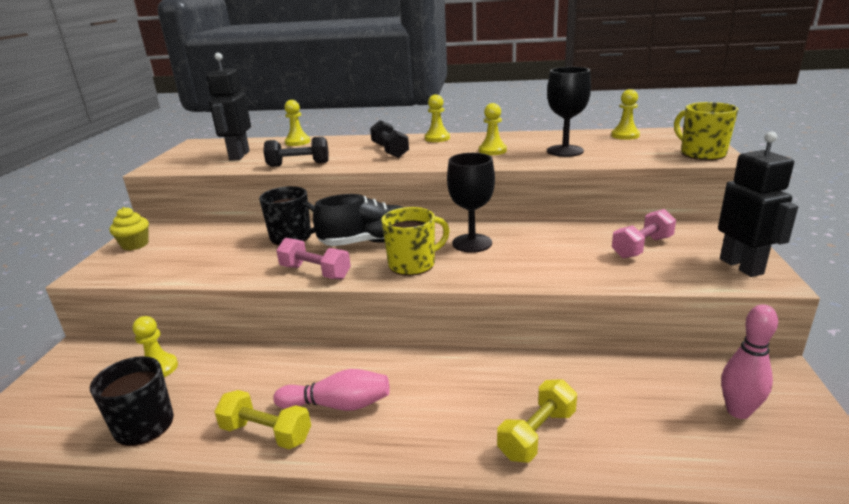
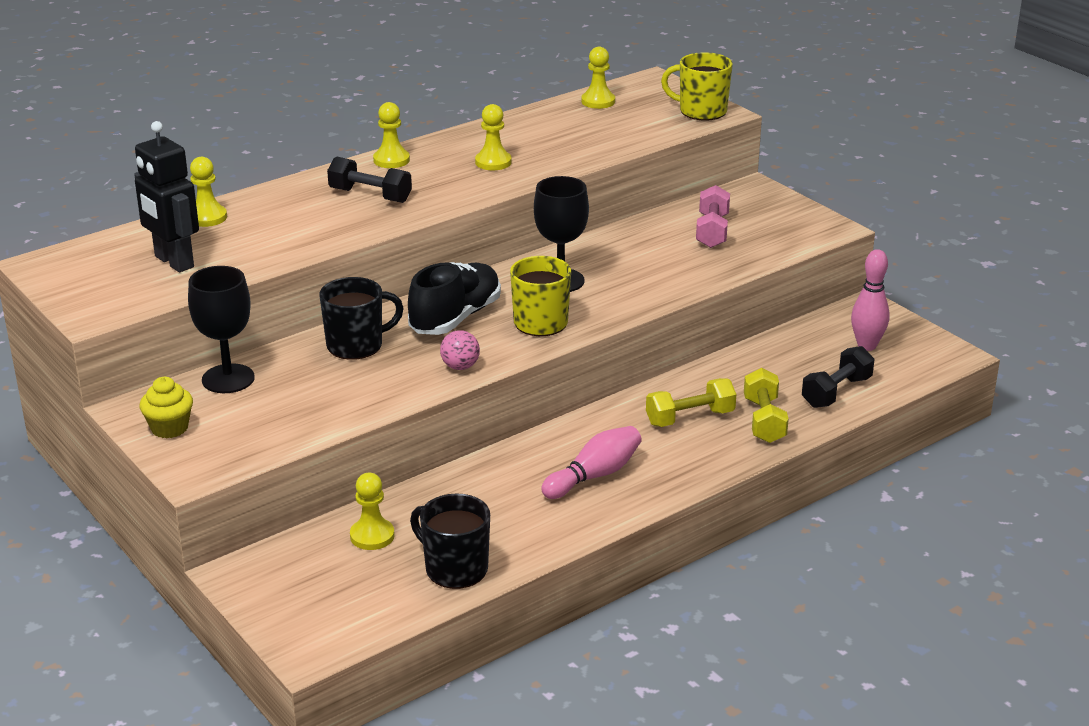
camera: 45 degrees left, 5 degrees up
(266, 433) = (571, 519): yellow dumbbell -> yellow dumbbell (690, 418)
(298, 164) = (296, 249): black dumbbell -> black dumbbell (836, 392)
(315, 272) = (460, 366): pink dumbbell -> pink ball
(565, 151) = (570, 141): black goblet -> black goblet (228, 379)
(741, 266) = (803, 223): black robot -> none

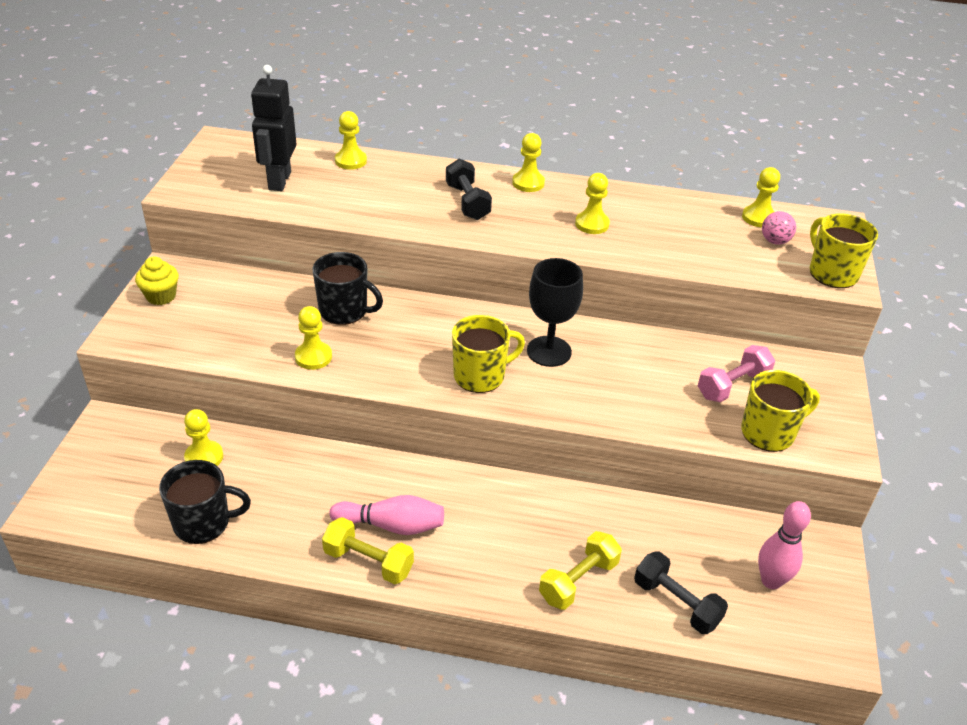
camera: 45 degrees right, 10 degrees up
(228, 379) = (242, 284): black goblet -> none
(393, 386) = (313, 357): none -> yellow pawn
(455, 318) = (433, 332): black shoe -> none
(455, 569) = (203, 523): black mug -> black mug turned 90 degrees clockwise
(460, 366) = (373, 372): pink ball -> pink ball (775, 241)
(690, 418) = (528, 533): yellow dumbbell -> yellow dumbbell (368, 562)
(776, 243) = (769, 432): none -> yellow mug
(836, 392) = (676, 603): black dumbbell -> black dumbbell turned 45 degrees clockwise

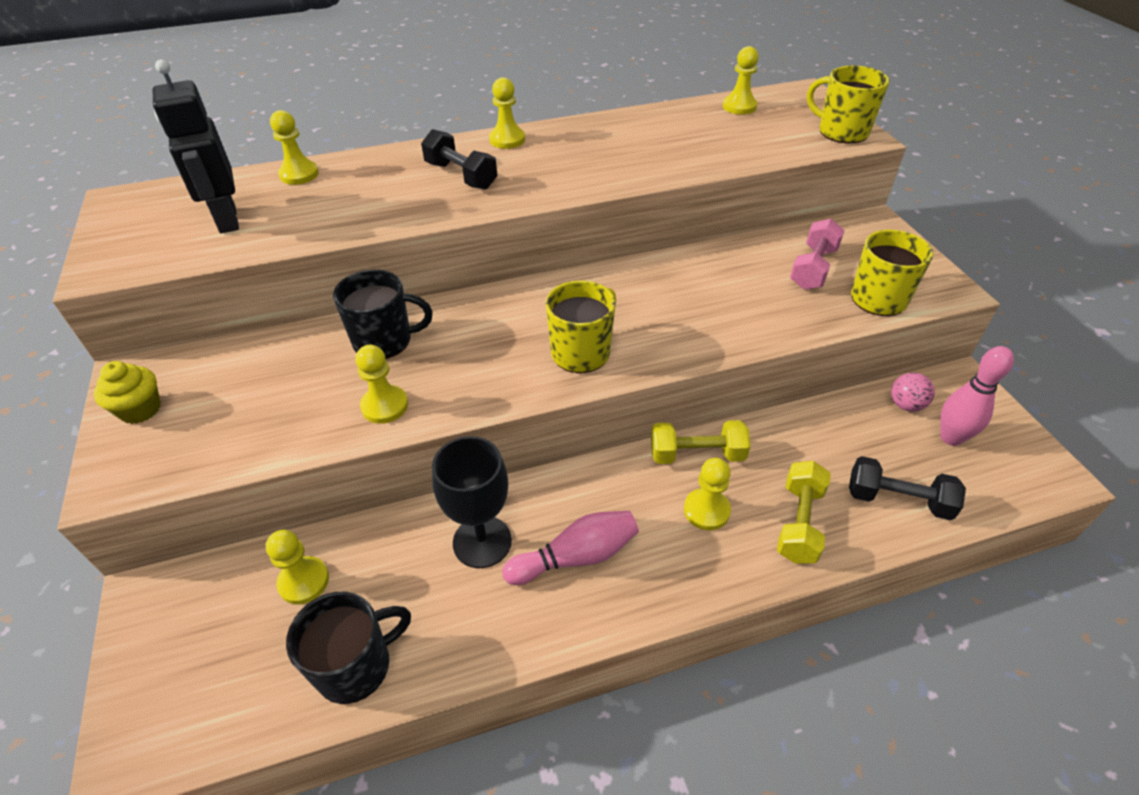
camera: 25 degrees left, 5 degrees up
(368, 562) = (581, 612): yellow dumbbell -> yellow dumbbell (697, 454)
(549, 351) = (628, 301): black goblet -> black goblet (482, 542)
(592, 224) = (601, 157): yellow pawn -> yellow pawn (706, 510)
(775, 241) = (771, 121): pink ball -> pink ball (905, 405)

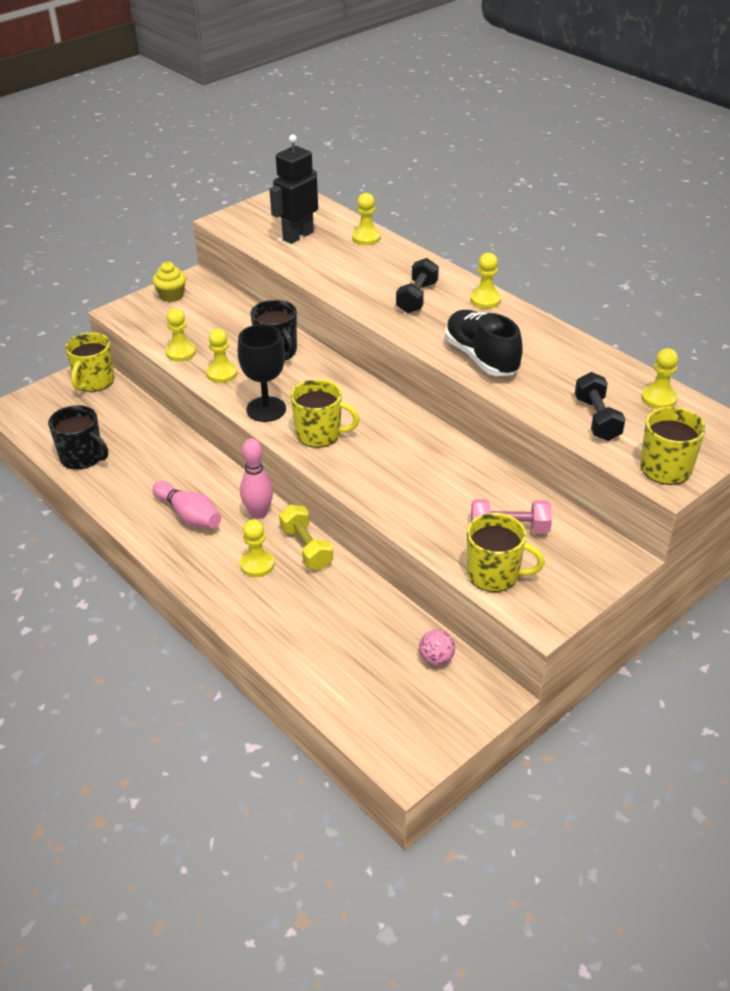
camera: 65 degrees right, 5 degrees down
(176, 597) = (94, 381): none -> yellow mug
(304, 581) = (123, 418): yellow pawn -> yellow pawn (181, 352)
(482, 542) = (181, 473): black goblet -> black goblet (266, 409)
(609, 170) = (481, 358): none -> black shoe
(799, 523) = (271, 613): yellow dumbbell -> none
(898, 500) = (322, 665): black dumbbell -> black dumbbell (597, 419)
(951, 438) = (412, 692): pink bowling pin -> pink bowling pin (258, 513)

